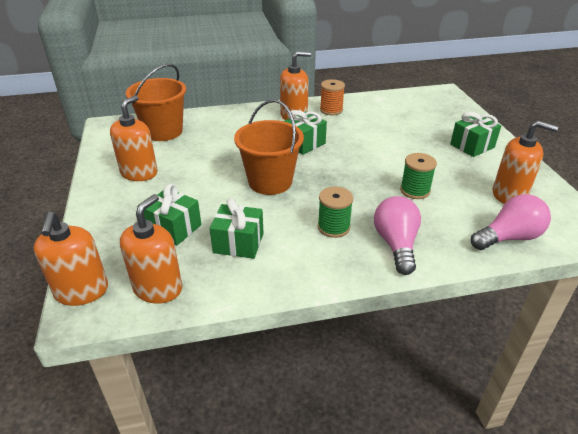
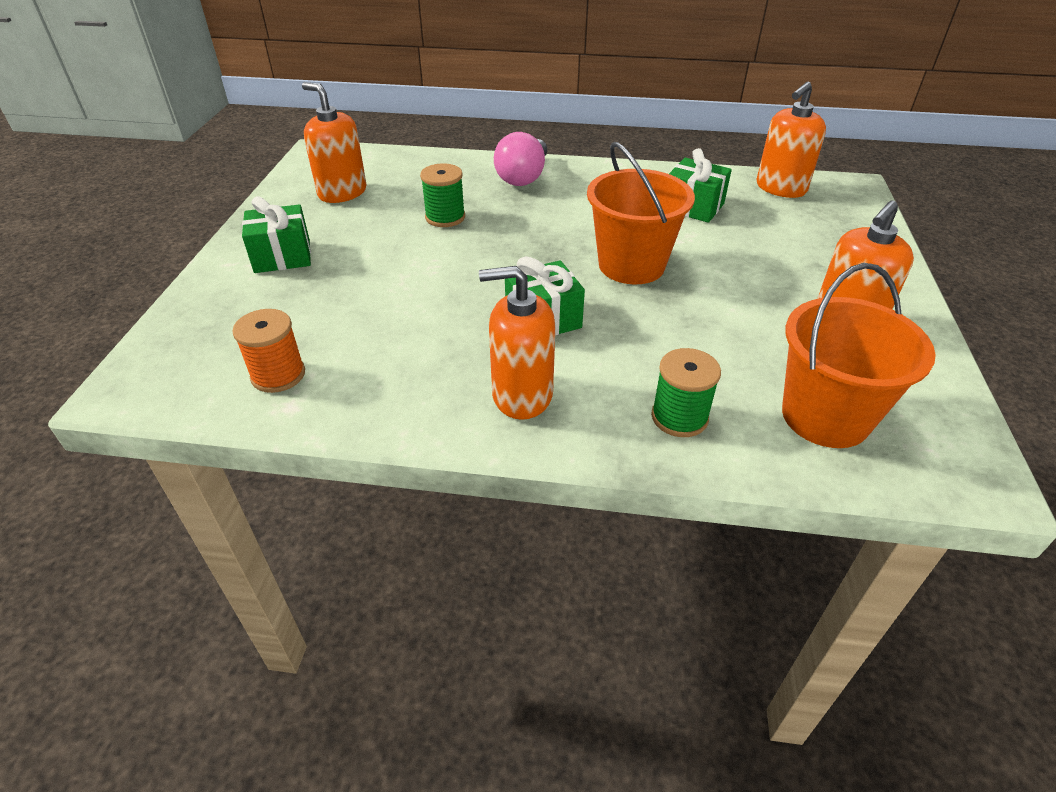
camera: 160 degrees left, 5 degrees up
(82, 291) = (860, 199): orange soap dispenser -> none
(174, 228) = (772, 234): green gift -> none
(331, 110) = (429, 394): orange spool -> orange spool (278, 375)
(333, 227) = (578, 201): green spool -> green spool (679, 417)
(508, 237) = (406, 162): pink light bulb -> none

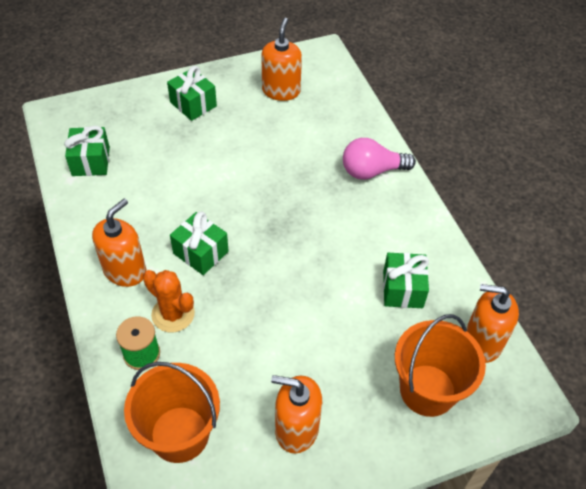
camera: 60 degrees right, 10 degrees up
(278, 375) = (91, 161): orange spool -> green gift
(445, 217) = (286, 154): green spool -> none
(522, 395) = (125, 270): orange soap dispenser -> orange soap dispenser turned 60 degrees clockwise
(628, 370) = (173, 314): none -> orange cactus
(631, 265) = (292, 277): orange bucket -> orange bucket (427, 390)

